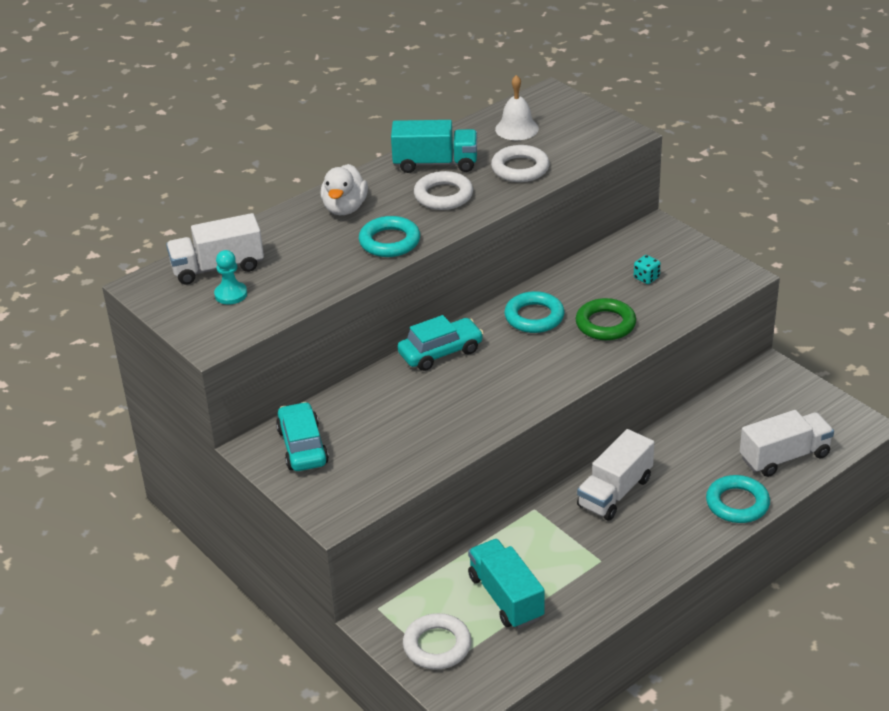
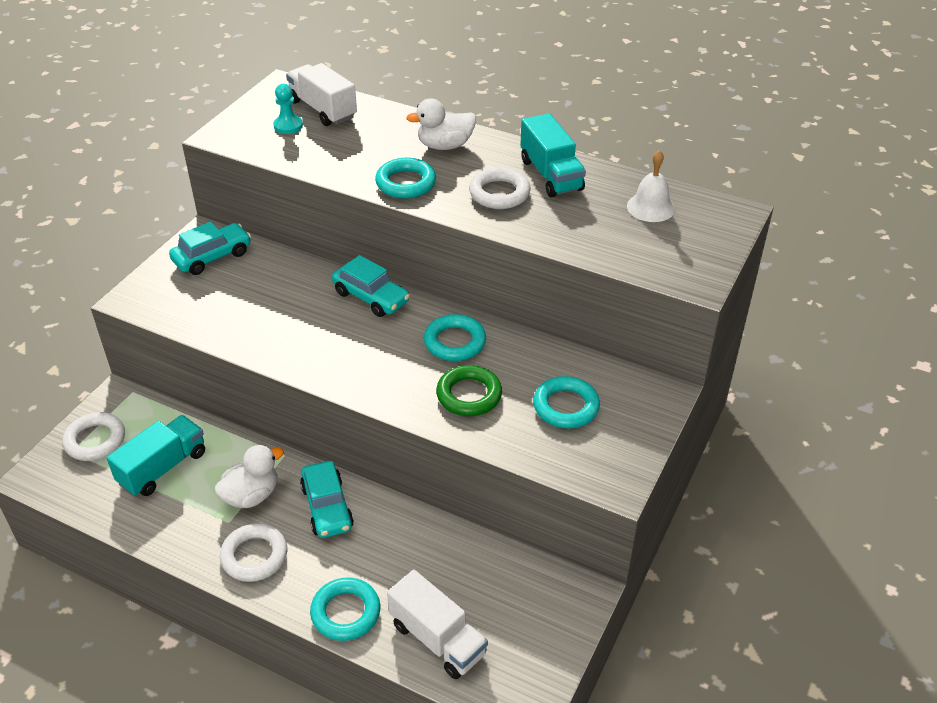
camera: 65 degrees right, 5 degrees up
(520, 168) = (578, 227): white ring -> white ring (254, 556)
(575, 539) = (251, 495): none -> white duck
(615, 492) = (327, 507): white truck -> turquoise car
(646, 278) = (566, 406): turquoise dice -> turquoise ring

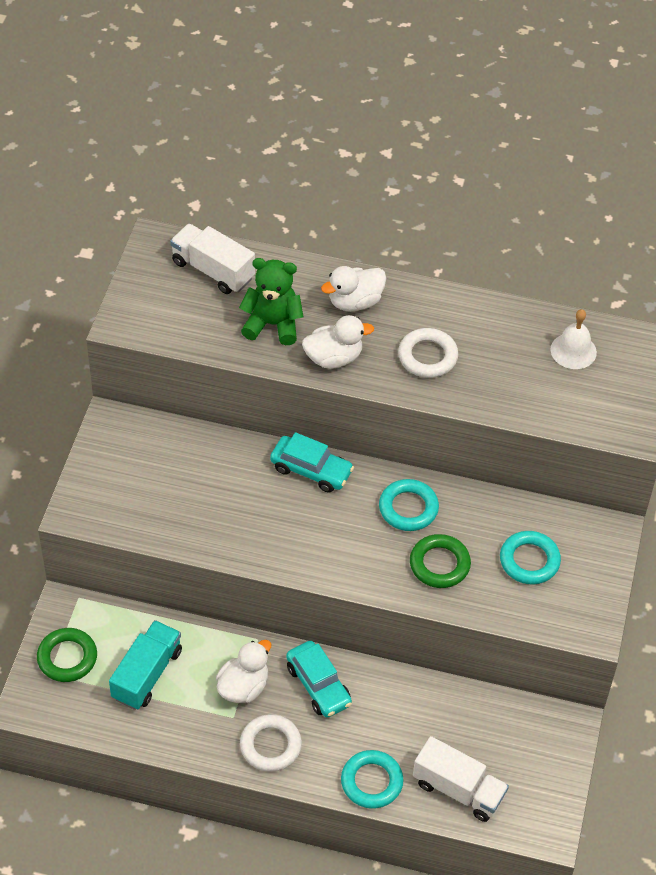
camera: 15 degrees left, 10 degrees up
(95, 440) = (67, 658): white ring -> green ring
(212, 257) = (133, 448): turquoise car -> none
(288, 126) = (186, 299): turquoise pawn -> none
(359, 152) = (272, 324): none -> green teddy bear
(406, 183) = (333, 358): turquoise ring -> white duck
(551, 175) = (469, 324): turquoise truck -> none

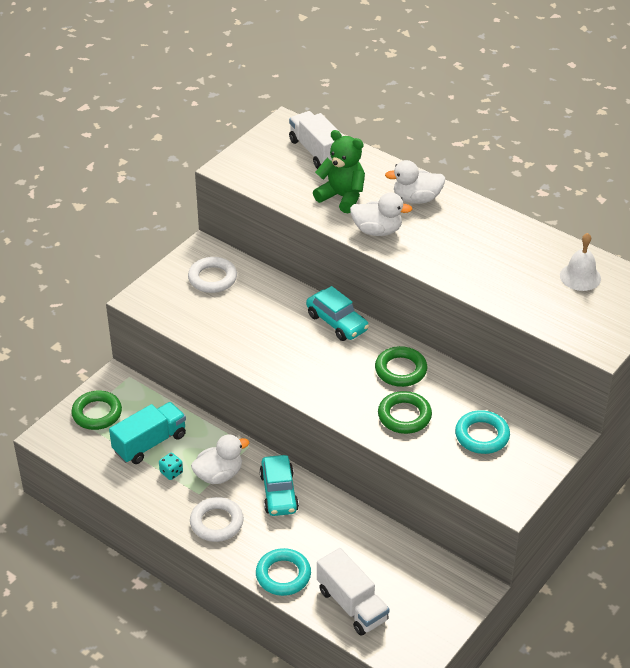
camera: 25 degrees right, 10 degrees down
(190, 702) = (171, 472): none -> turquoise dice
(408, 508) = (400, 370): turquoise ring -> green ring
(427, 356) = (454, 249): white ring -> white ring (212, 278)

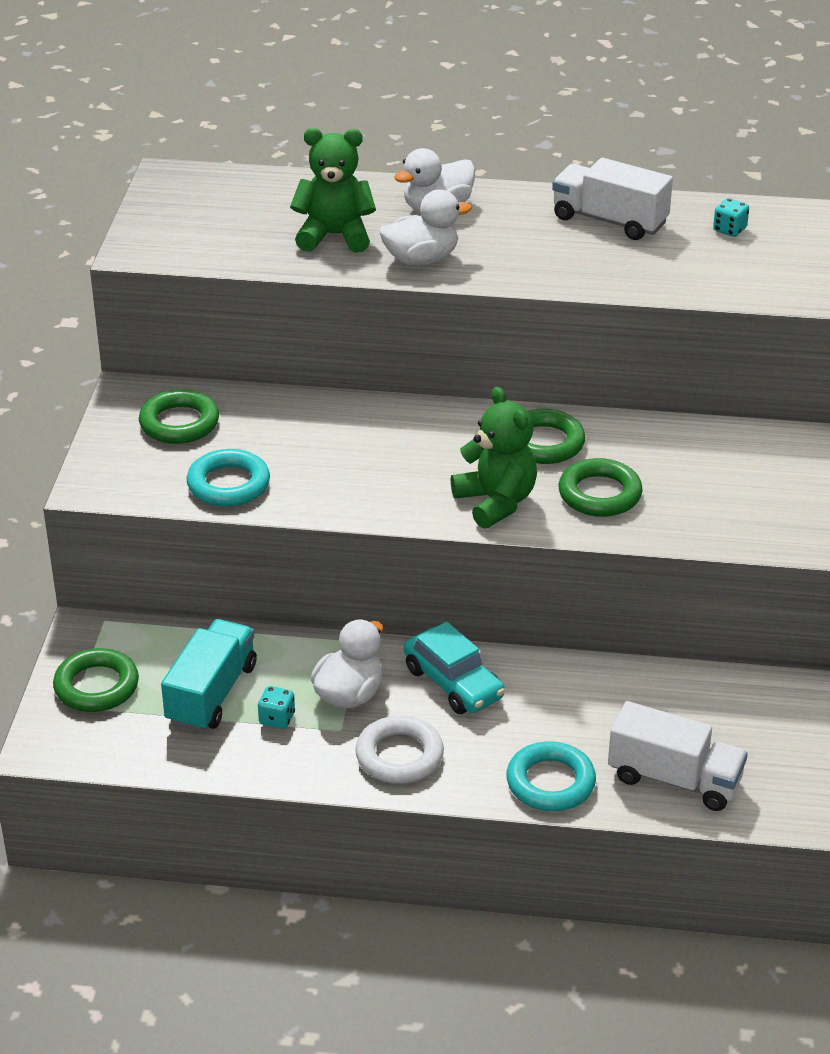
camera: 30 degrees left, 5 degrees down
(212, 278) = (179, 423): white ring -> green ring
(317, 152) = (247, 195): white truck -> white truck (609, 221)
(337, 322) = (406, 417): turquoise car -> none
(341, 397) = (496, 502): none -> green teddy bear
(482, 436) = (718, 480): turquoise ring -> turquoise ring (228, 484)
(580, 277) = (729, 230): white bell -> turquoise dice

